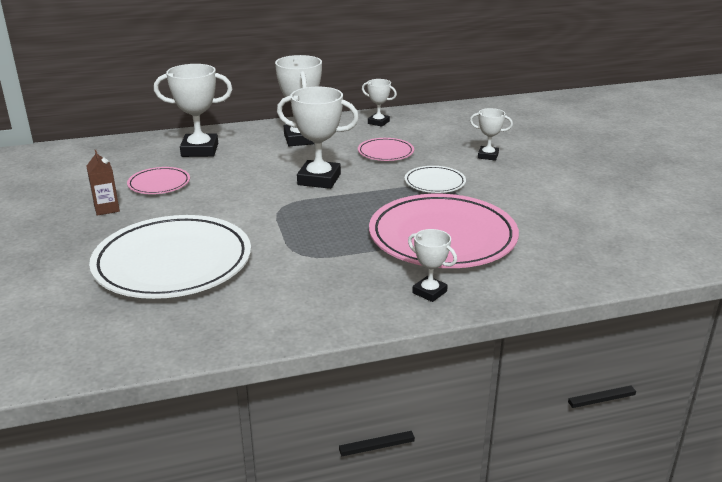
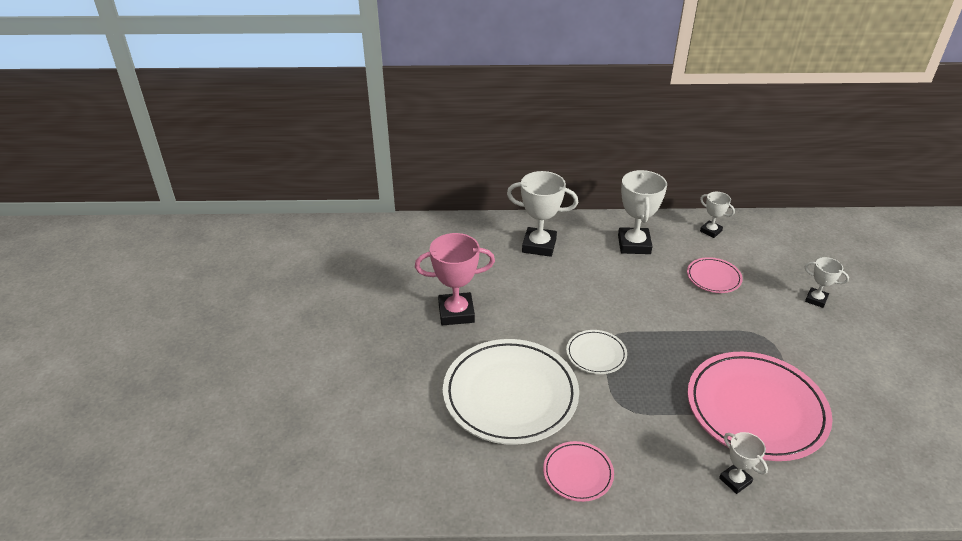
camera: 15 degrees right, 10 degrees up
(107, 209) = (456, 313): brown carton -> pink trophy
(159, 184) = (501, 287): pink plate -> pink plate (578, 473)
(319, 179) = (646, 306): white trophy -> none
(435, 182) = (757, 330): white plate -> white plate (596, 354)

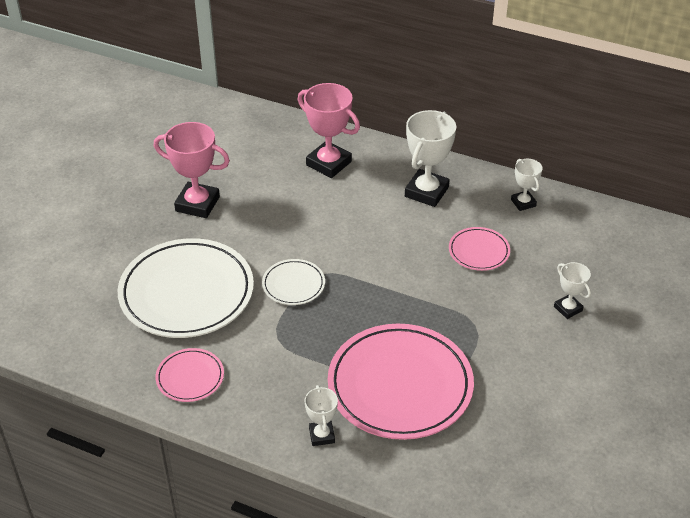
camera: 25 degrees right, 5 degrees up
(539, 245) = (328, 163): white trophy -> pink trophy

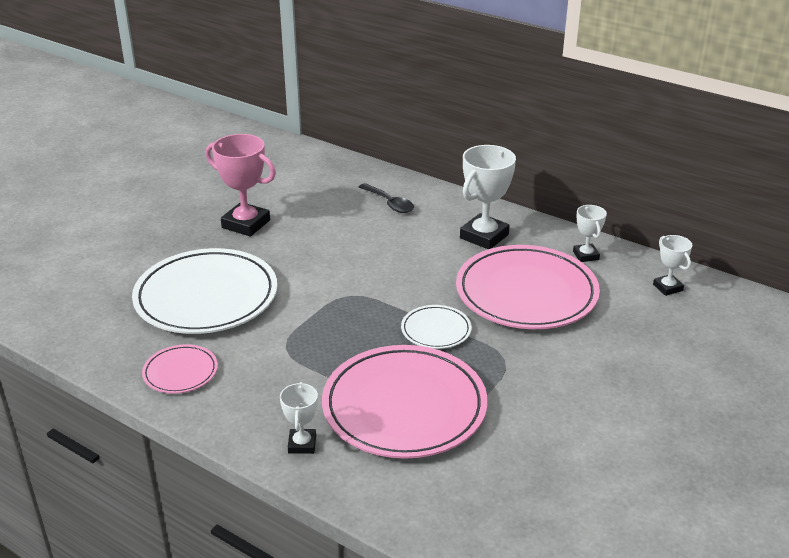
camera: 10 degrees right, 10 degrees down
(293, 284) = (319, 301): white plate -> white plate (436, 330)
(328, 163) = (389, 203): pink trophy -> black spoon
(479, 251) = (526, 293): pink plate -> pink plate, size x2.12
(568, 308) = (613, 355): white trophy -> white trophy (667, 287)

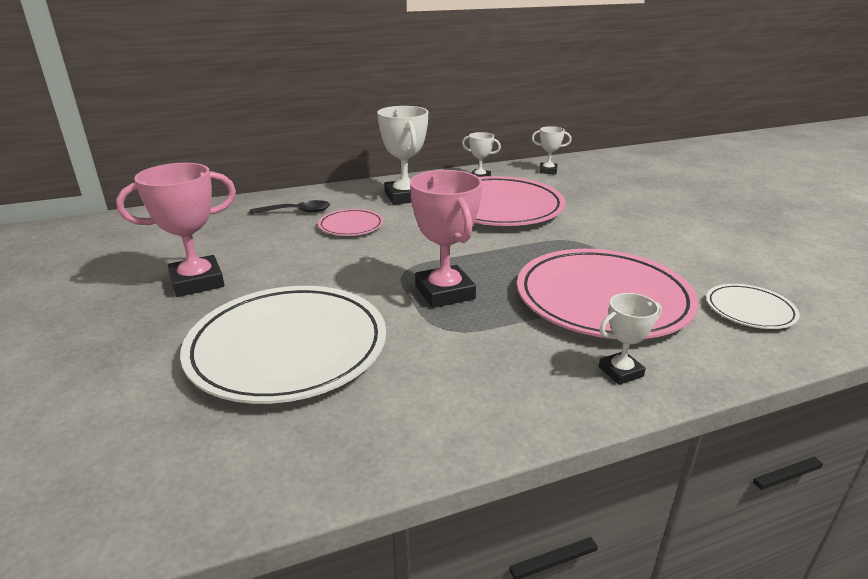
camera: 55 degrees left, 5 degrees down
(180, 372) = (411, 415): pink plate -> pink plate (351, 226)
(302, 444) = (620, 372): white trophy -> white trophy turned 60 degrees counterclockwise
(335, 327) = (444, 292): none -> pink trophy
(436, 330) = (506, 252): white plate -> white plate (749, 310)

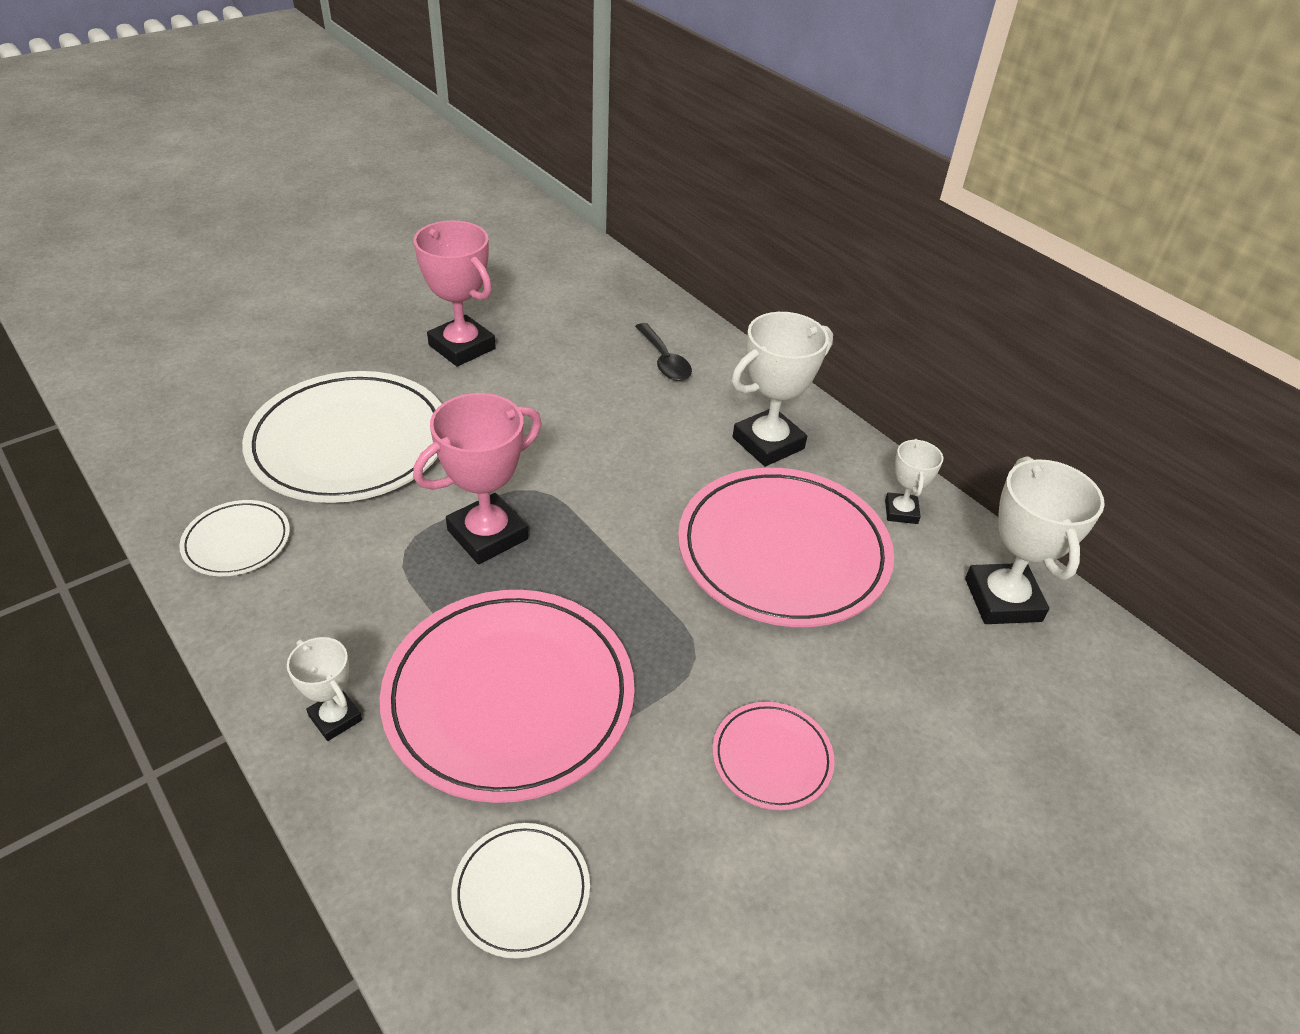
camera: 70 degrees right, 15 degrees up
(351, 226) = (643, 416): pink plate -> pink plate (772, 758)
(394, 423) = (237, 542): none -> white plate
(548, 171) = (1002, 600): white trophy -> white trophy, size x1.81

